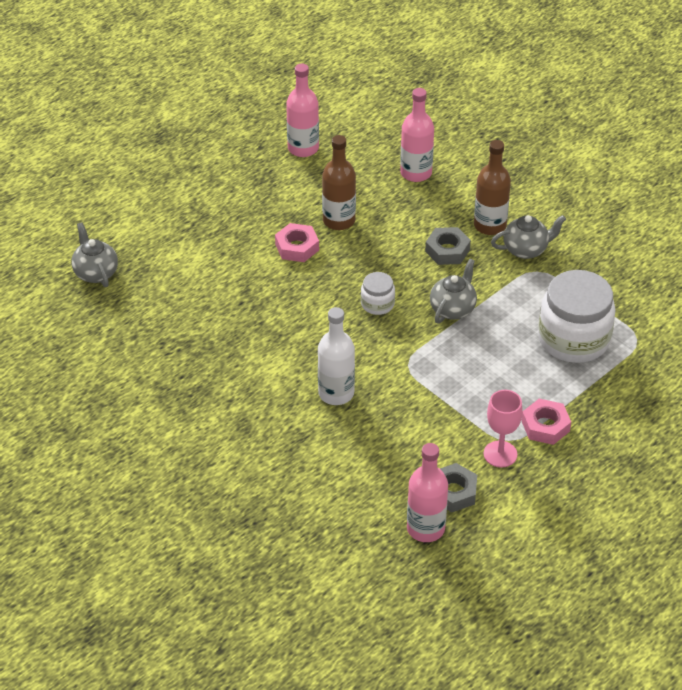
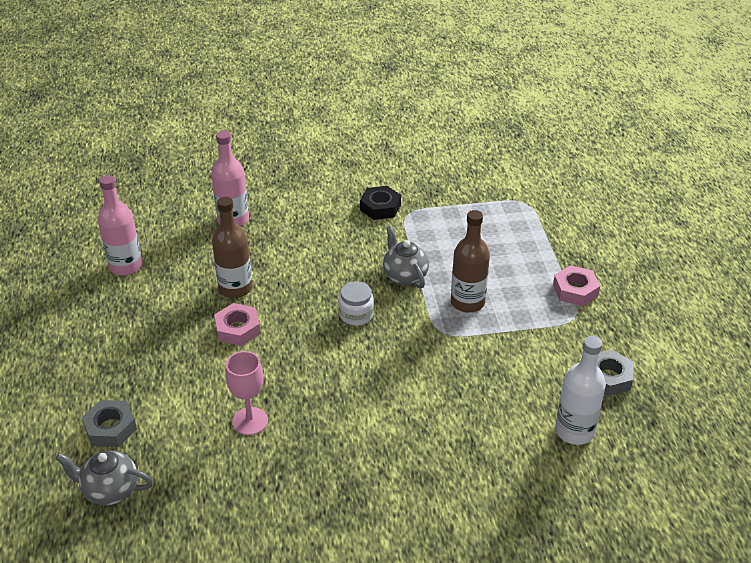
camera: 55 degrees left, 5 degrees down
(336, 393) = (436, 393): white bottle -> white bottle (574, 431)
(425, 528) = (638, 415): pink bottle -> none
(447, 250) = (337, 246): grey nut -> grey nut (110, 428)
(490, 225) = (335, 212): brown bottle -> brown bottle (467, 302)
(500, 454) = (586, 329): pink goblet -> pink goblet (250, 421)
(526, 249) = (380, 207): grey teapot -> black nut
(573, 339) = (496, 231): white jar -> none

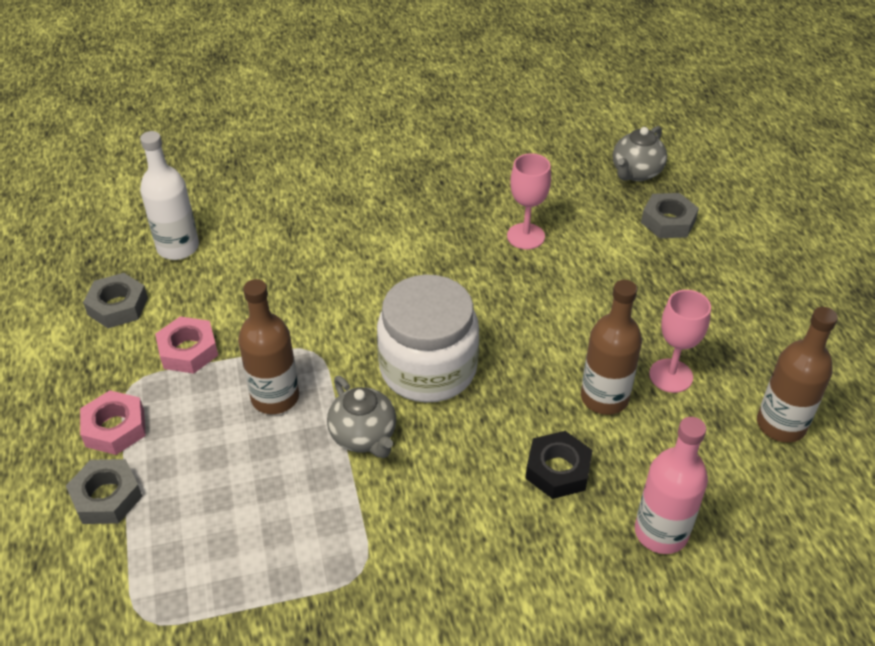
camera: 175 degrees right, 5 degrees up
(110, 490) = (636, 173): grey teapot -> grey teapot turned 120 degrees clockwise
(125, 266) = (781, 424): pink bottle -> brown bottle
(182, 299) = (671, 376): none -> pink goblet
(238, 329) = (578, 337): pink nut -> pink nut (188, 350)
(356, 315) = (428, 368): white jar -> white jar, size x2.10
(380, 207) = (411, 583): black nut -> black nut (557, 470)
(565, 254) = (107, 497): none -> grey nut

